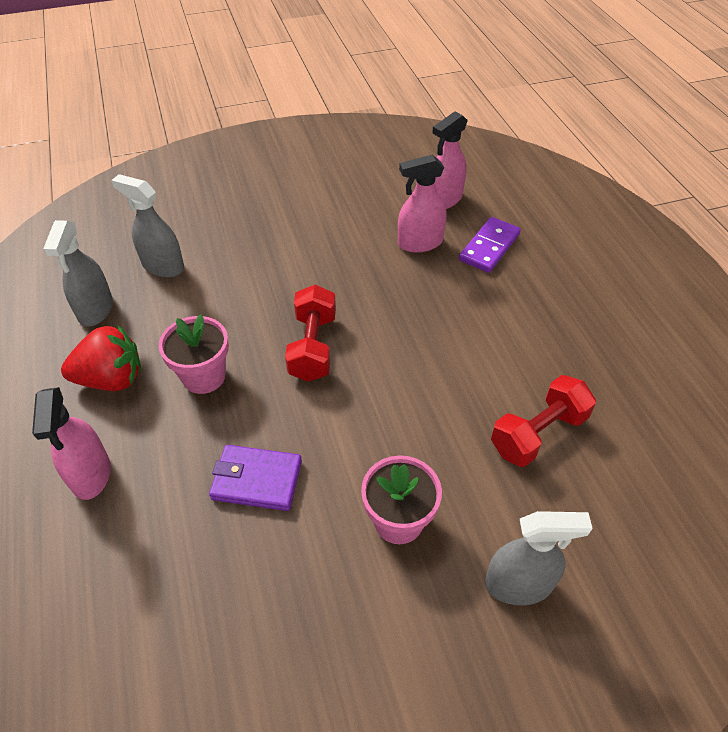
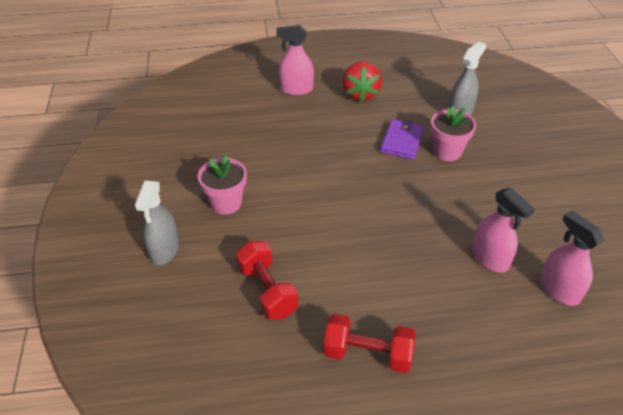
camera: 100 degrees right, 5 degrees down
(96, 309) = (419, 86): grey spray bottle -> none
(204, 376) = (356, 129): pink flower pot -> pink flower pot (447, 151)
(257, 480) = (273, 147): purple wallet -> purple wallet (402, 141)
(313, 347) = (373, 179): red dumbbell -> red dumbbell (367, 353)
(420, 243) = (490, 258): pink spray bottle -> pink spray bottle turned 150 degrees clockwise
(489, 247) = (485, 311): purple domino -> none

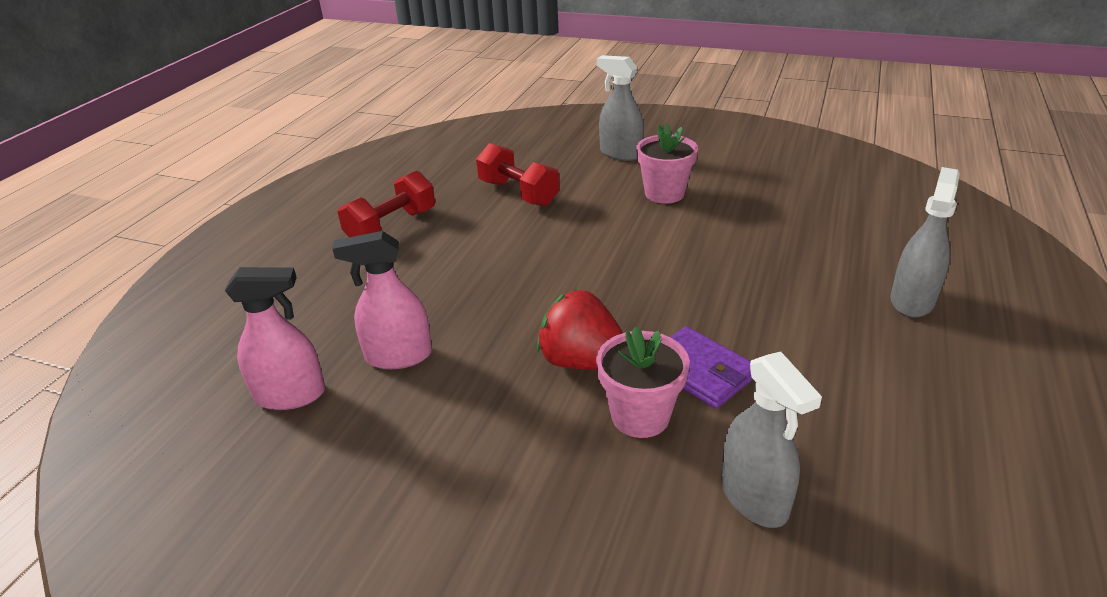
camera: 120 degrees right, 10 degrees down
(267, 290) = (518, 193): red dumbbell -> red dumbbell turned 45 degrees clockwise
(296, 89) = (912, 301): pink spray bottle -> grey spray bottle
(360, 94) = (875, 372): red strawberry -> red strawberry (582, 362)

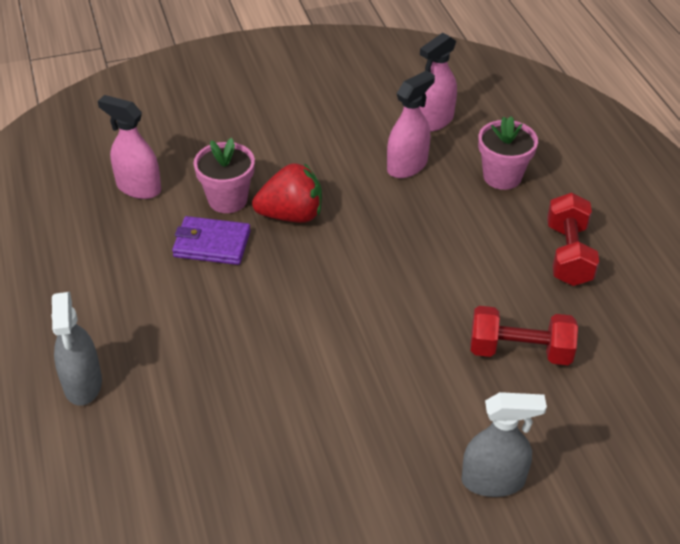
camera: 140 degrees right, 10 degrees up
(664, 193) = (381, 426): pink flower pot -> pink flower pot (502, 176)
(754, 497) = (138, 187): grey spray bottle -> pink spray bottle

